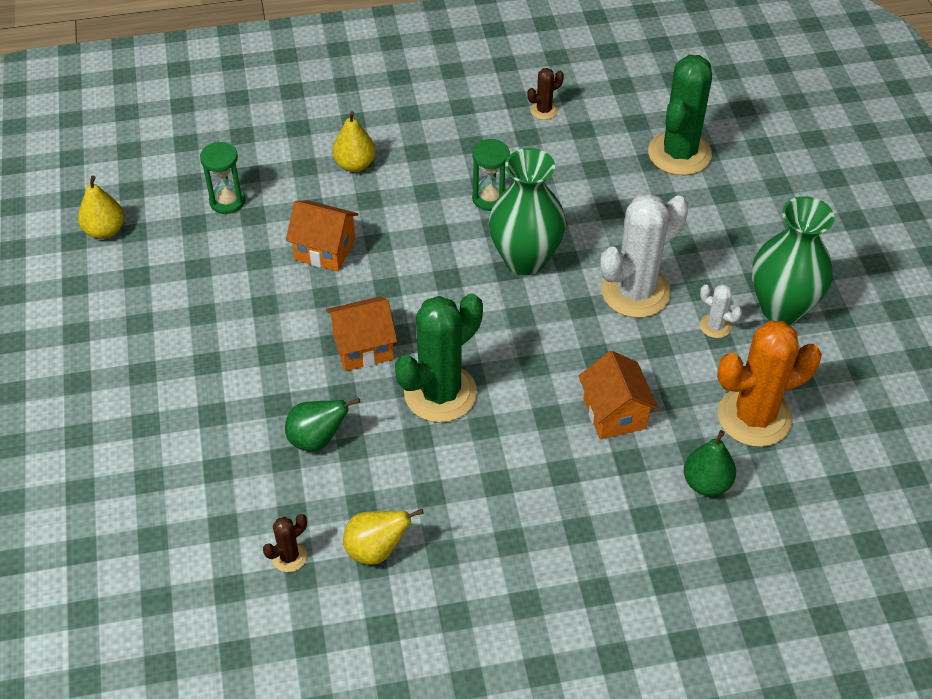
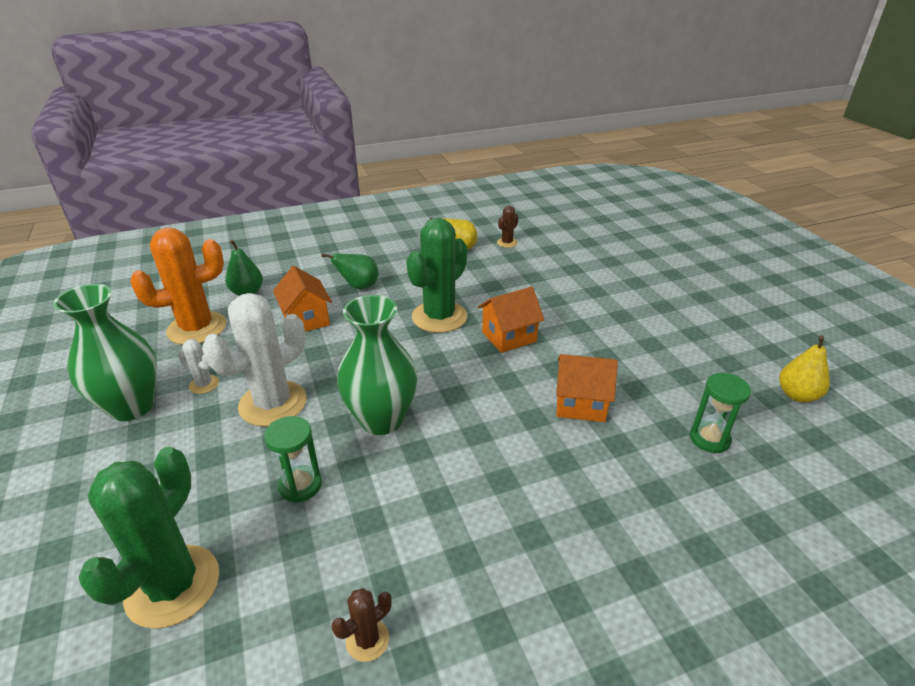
camera: 170 degrees right, 15 degrees down
(317, 439) = (517, 286): green pear -> green pear (358, 286)
(355, 164) = (600, 503): yellow pear -> none
(490, 198) = (427, 481): green hourglass -> green hourglass (300, 485)

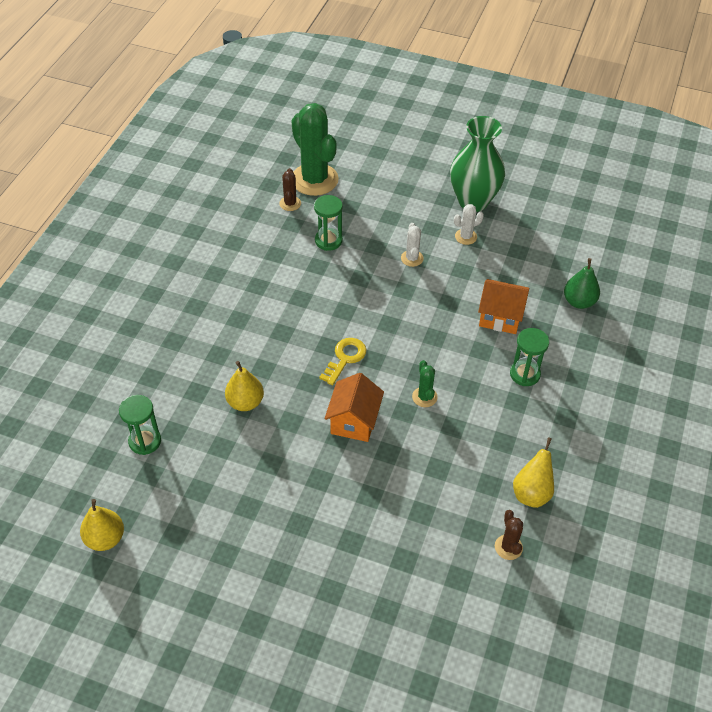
camera: 130 degrees right, 15 degrees up
(197, 328) = (545, 256): orange cactus -> none
(273, 403) = (412, 258): white cactus -> white cactus, size x0.45
(358, 286) = (525, 374): green pear -> green hourglass
(367, 640) = (217, 222): brown cactus -> brown cactus (290, 203)
(381, 419) = (343, 297): green vase -> none
(439, 317) = (424, 397): green cactus -> green cactus, size x0.45
(455, 375) = (345, 358): none -> yellow key
(580, 404) = (245, 402): orange house -> yellow pear

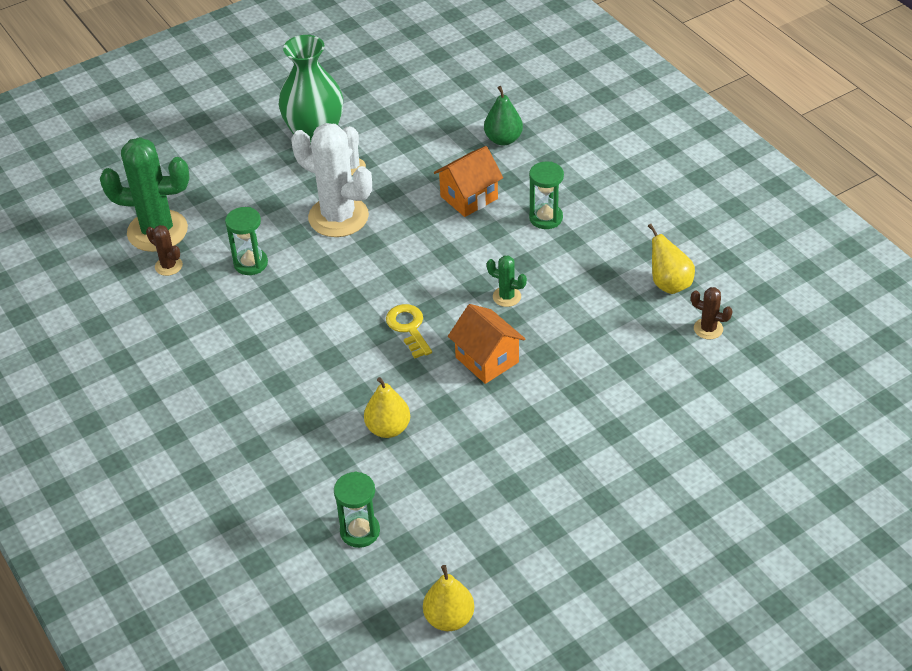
camera: 50 degrees left, 5 degrees down
(412, 258) = (338, 217): white cactus -> white cactus, size x2.23

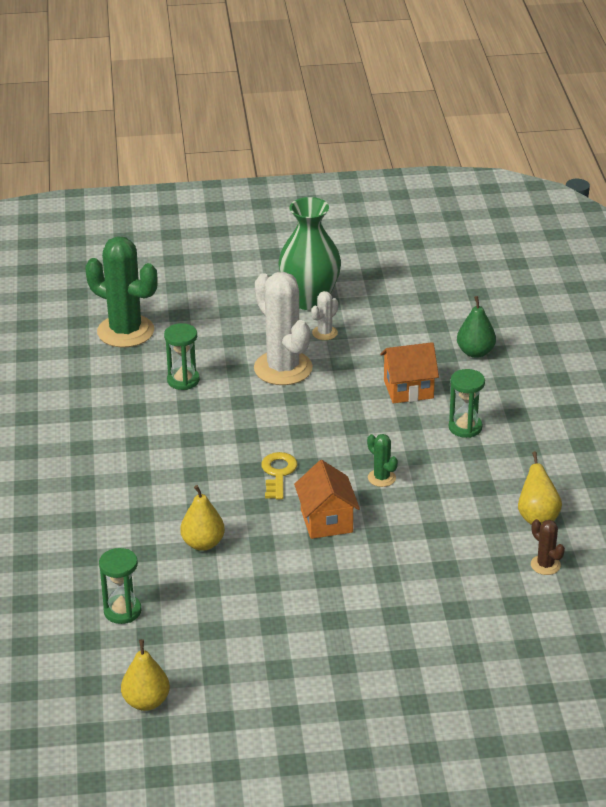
camera: 25 degrees right, 10 degrees down
(168, 266) = (115, 360): brown cactus -> none

